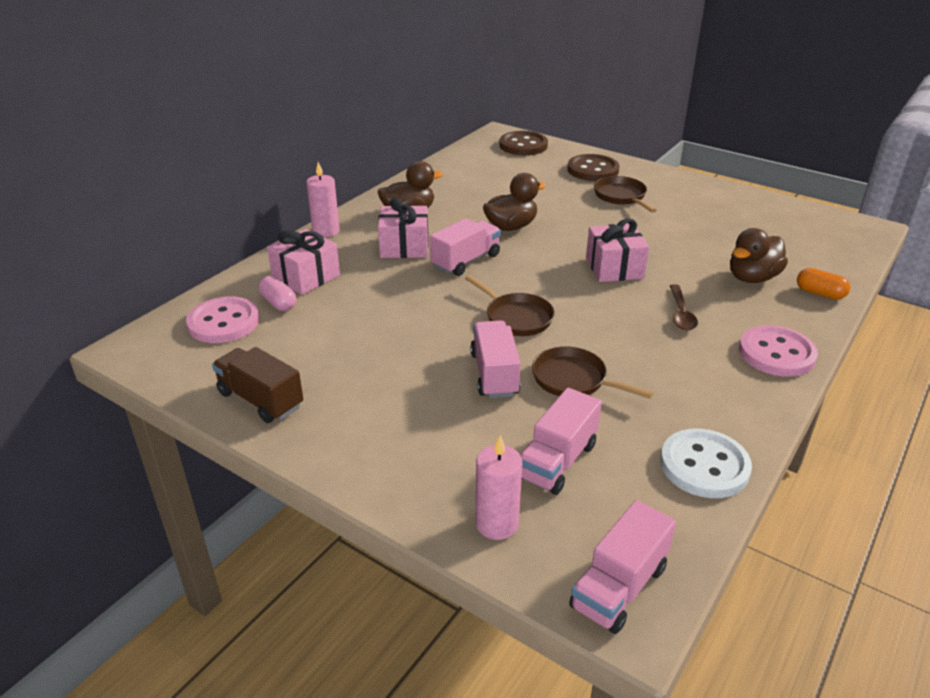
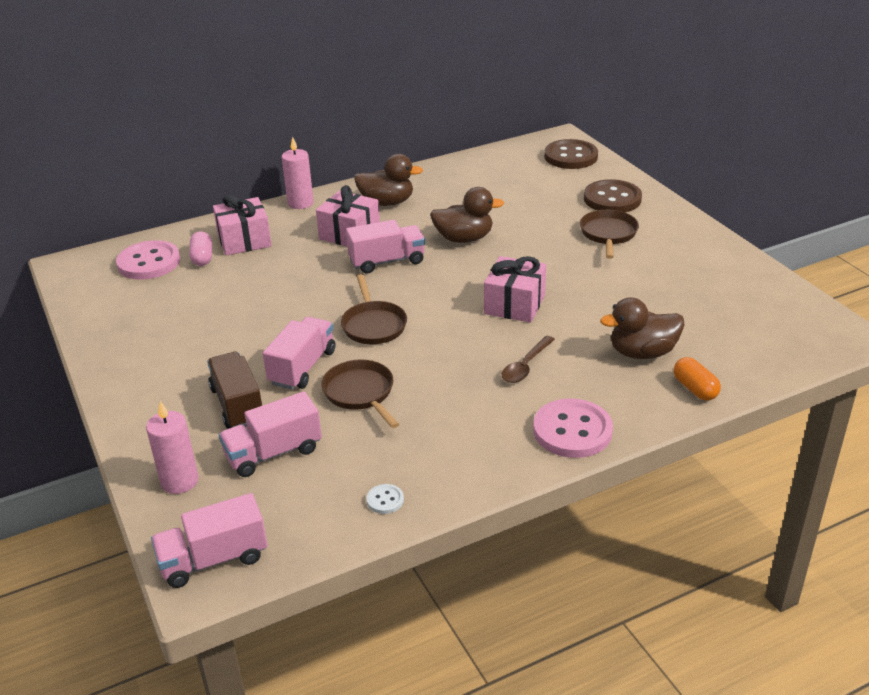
camera: 30 degrees right, 0 degrees up
(260, 400) = (116, 332): brown truck -> brown truck (238, 405)
(704, 466) = (385, 500): white button -> white button, size x0.44

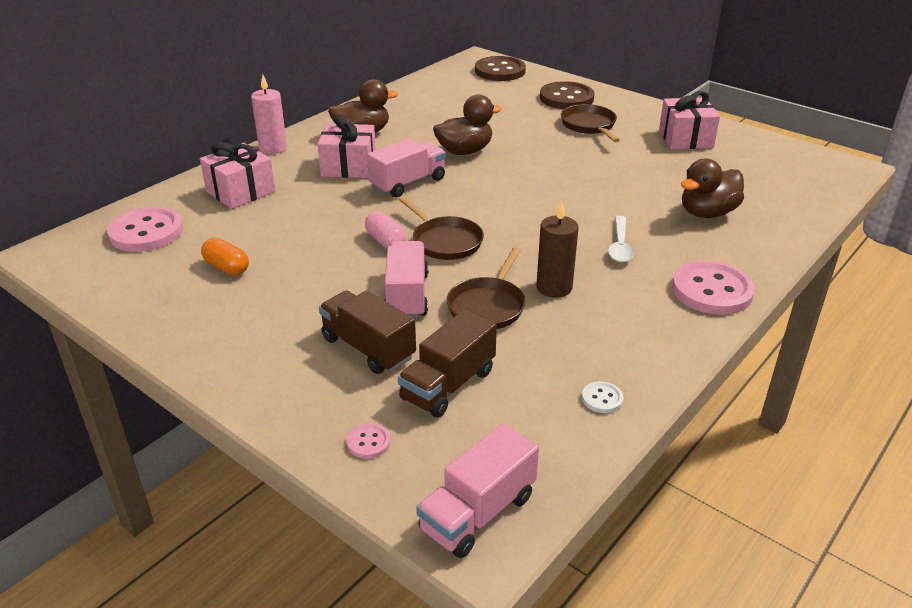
camera: 25 degrees left, 0 degrees up
(180, 481) = (368, 442): pink candle -> pink button
(202, 258) = (206, 216): pink capsule -> pink capsule (385, 241)
(273, 453) = (448, 385): pink truck -> brown truck
(360, 393) = (488, 306): brown pan -> brown pan turned 105 degrees counterclockwise
(430, 391) = (554, 287): none -> brown candle
(515, 304) = (562, 197): pink gift -> pink gift (685, 138)
(525, 366) = (620, 246): brown spoon -> white spoon
(695, 389) = (776, 232): orange capsule -> orange capsule (227, 267)

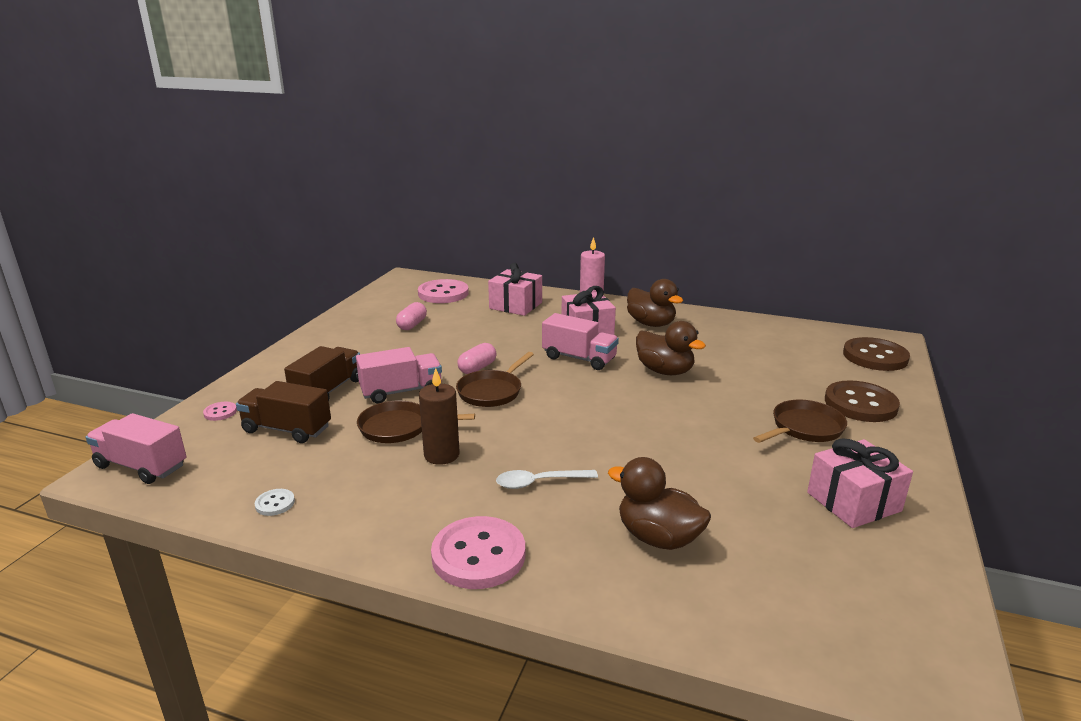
camera: 70 degrees right, 10 degrees down
(227, 267) = (412, 325): orange capsule -> pink capsule

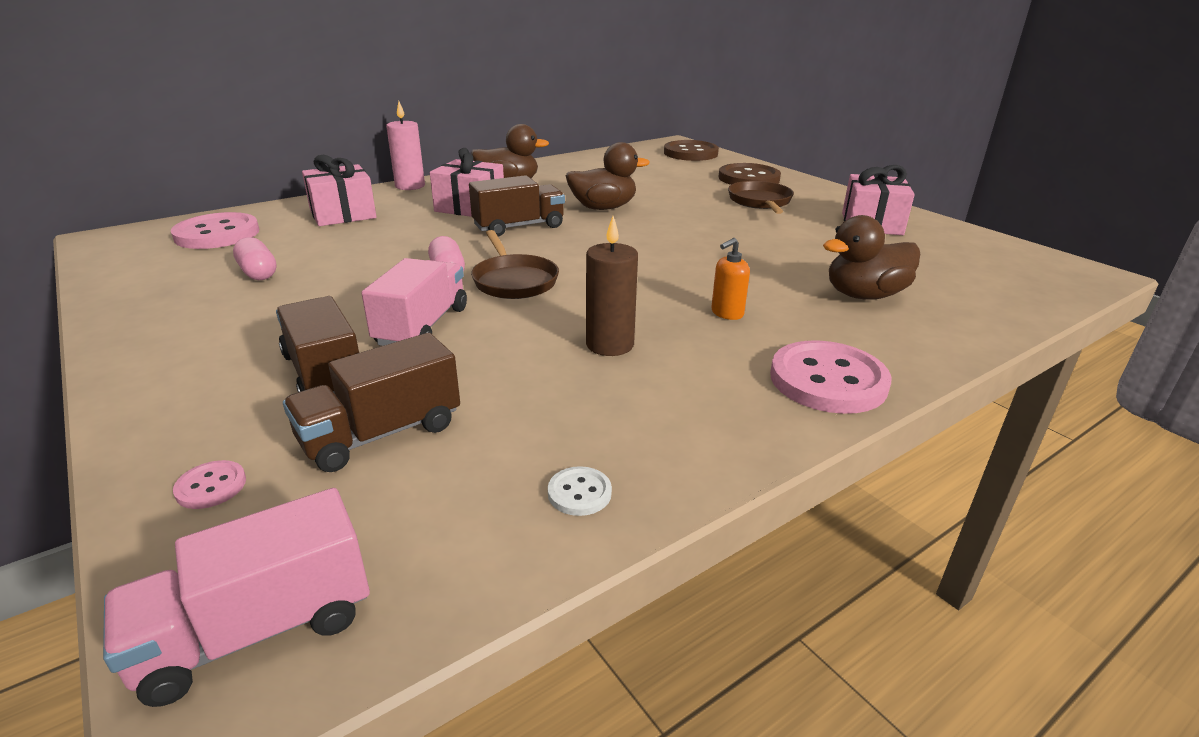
camera: 55 degrees left, 5 degrees up
(399, 427) = (510, 351): brown pan -> none
(539, 482) = (726, 313): white spoon -> orange soap dispenser
(579, 358) = (519, 227): pink truck -> brown truck

